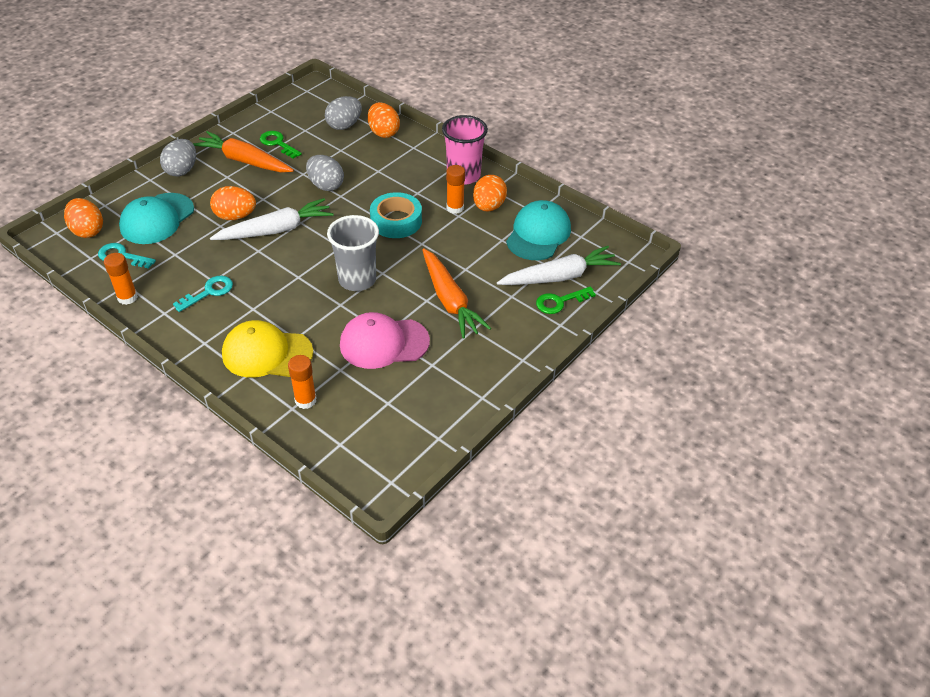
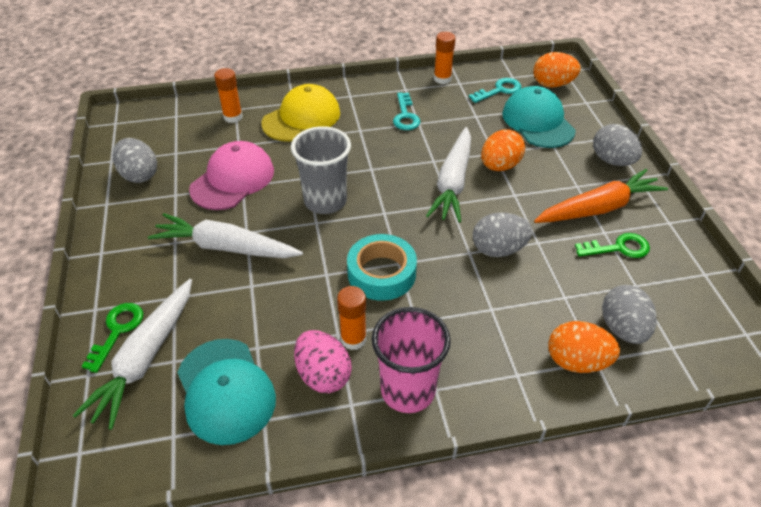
camera: 130 degrees right, 0 degrees up
(434, 403) = (139, 175): none -> grey egg
(450, 300) = (225, 247): orange carrot -> white carrot
(488, 206) = (323, 375): orange egg -> pink egg

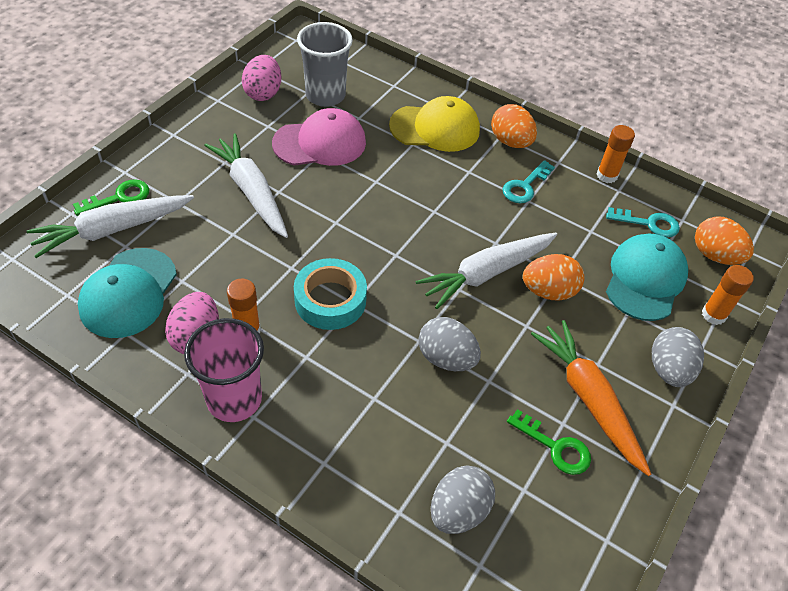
camera: 40 degrees right, 5 degrees up
(139, 175) = (263, 93): grey egg -> pink egg
(233, 117) = (383, 91): orange glue stick -> orange glue stick (713, 315)
(325, 201) = (364, 211): grey cup -> grey cup (325, 95)
(577, 361) = (382, 498): orange egg -> orange egg (510, 142)
(598, 208) = (588, 399): orange carrot -> orange carrot turned 135 degrees counterclockwise

